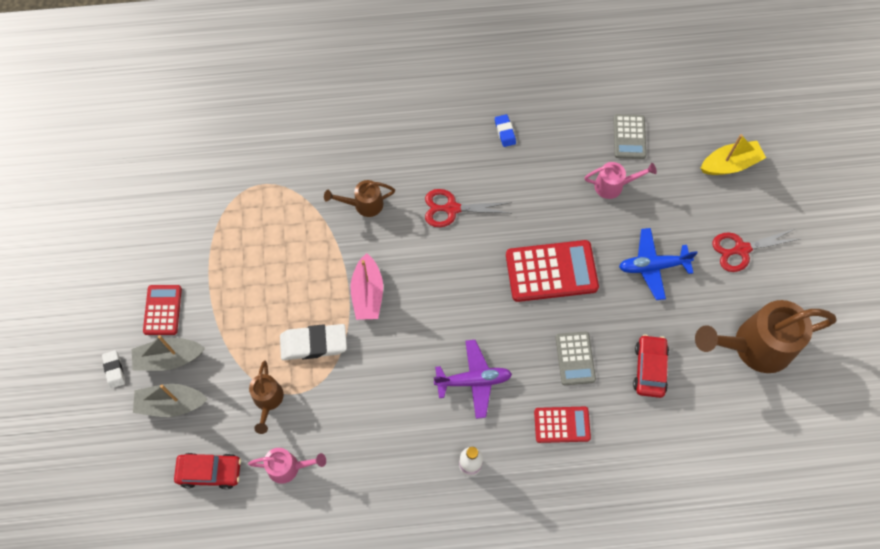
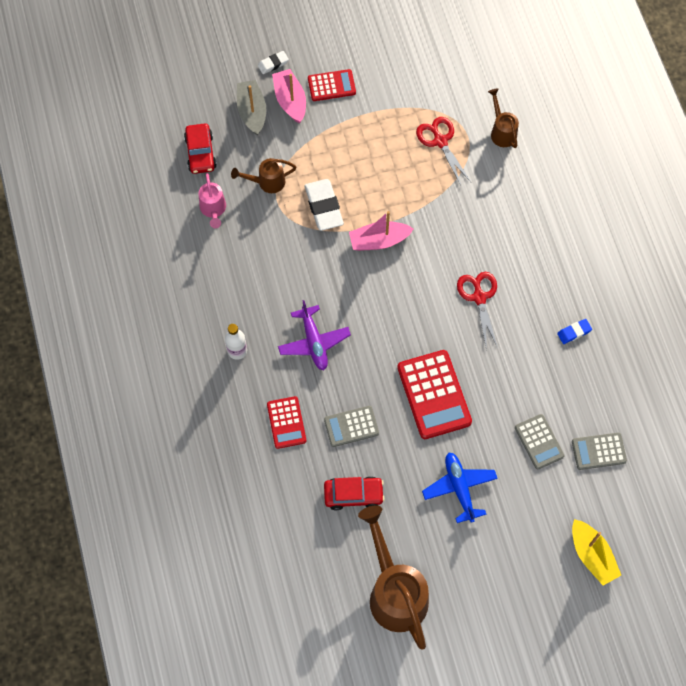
camera: 80 degrees right, 0 degrees up
(169, 358) = (290, 101): grey boat -> pink boat
(363, 205) = (466, 221): brown watering can -> brown watering can (502, 131)
(613, 186) = (539, 442): pink watering can -> grey calculator
(741, 249) = (496, 573): red scissors -> red scissors (440, 141)

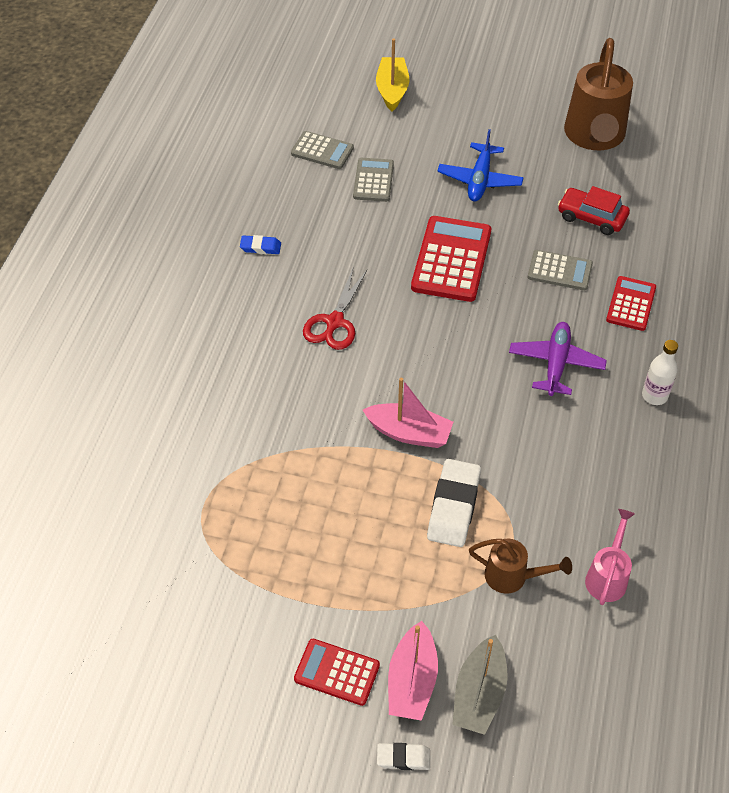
camera: 150 degrees left, 15 degrees down
(200, 153) = (589, 669): red car -> none
(440, 141) = (244, 514): red scissors -> none
(502, 131) = (157, 486): brown watering can -> none

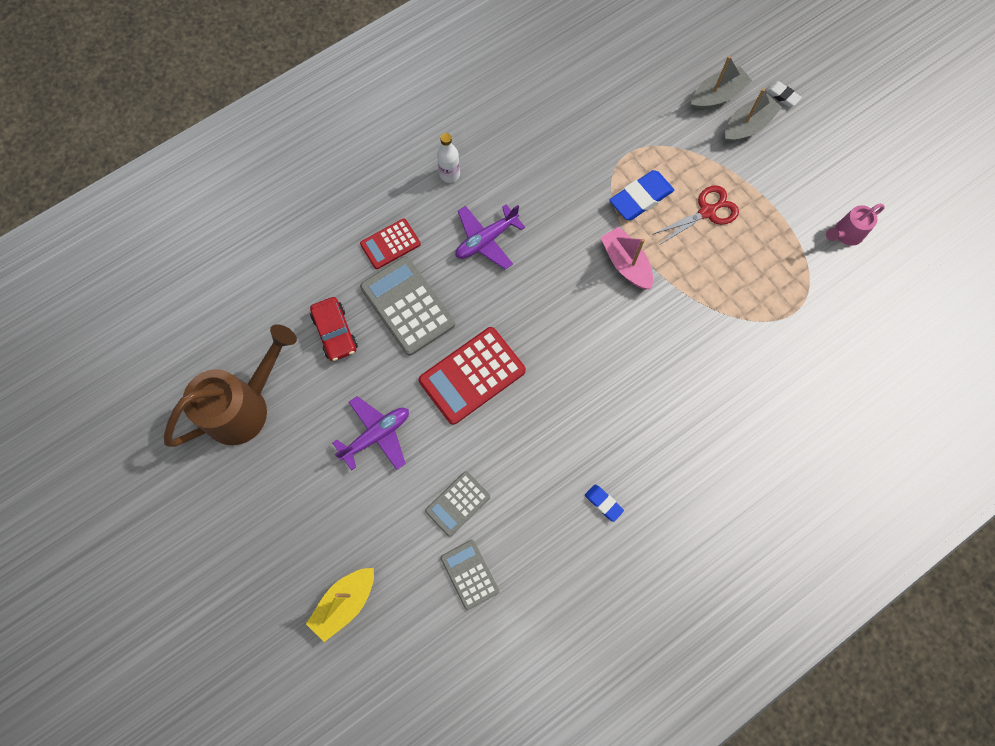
camera: 140 degrees left, 20 degrees up
(334, 322) = (603, 386): red scissors -> red scissors (707, 212)
(337, 672) = (785, 158): red calculator -> none
(412, 681) = (747, 126): pink boat -> grey boat
(454, 506) = (640, 198): white eraser -> blue eraser
(479, 180) = (376, 435): blue plane -> purple plane
(512, 577) = (644, 137): brown watering can -> none
(559, 271) = (407, 306): grey calculator -> grey calculator, size x1.69
(607, 576) = (592, 100): pink watering can -> pink watering can (845, 234)

